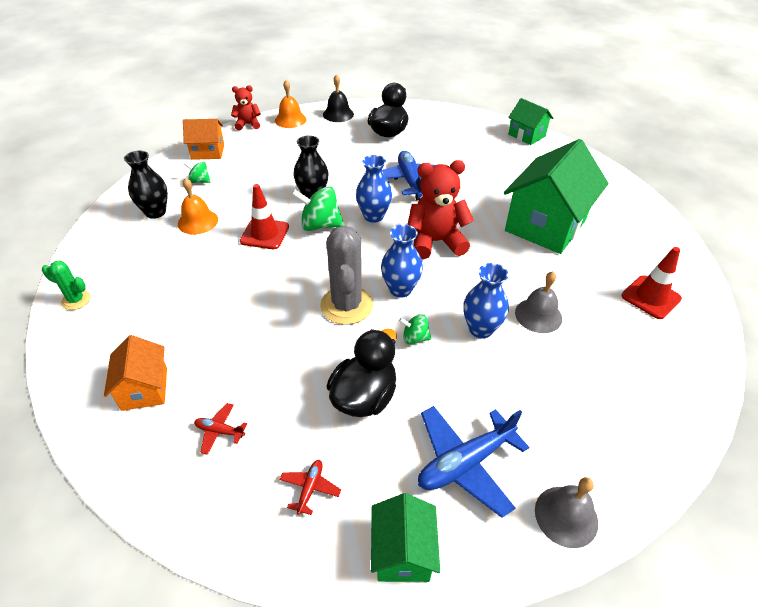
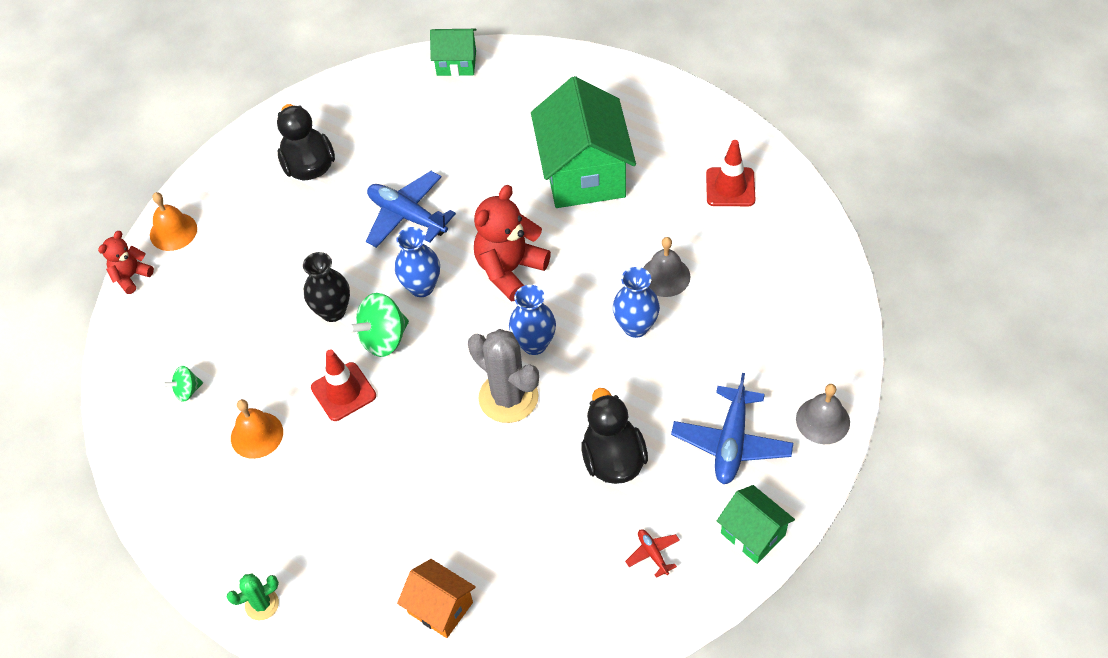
camera: 40 degrees left, 10 degrees up
(155, 212) = (196, 462): black vase -> none
(208, 152) = (139, 349): orange house -> none
(219, 431) = (542, 579): red plane -> none
(338, 114) = (219, 181): black bell -> none
(415, 338) = (595, 378): green spinning top -> none

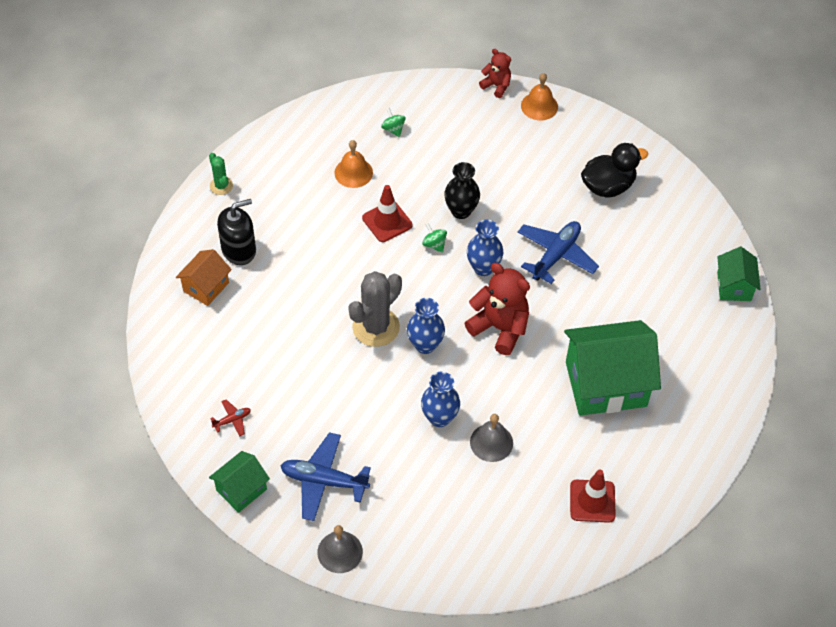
camera: 85 degrees right, 0 degrees up
(378, 570) = (239, 250): none -> black soap dispenser
(383, 338) = (434, 244): green spinning top -> green spinning top, size x0.55
(613, 459) = (315, 396): black duck -> none

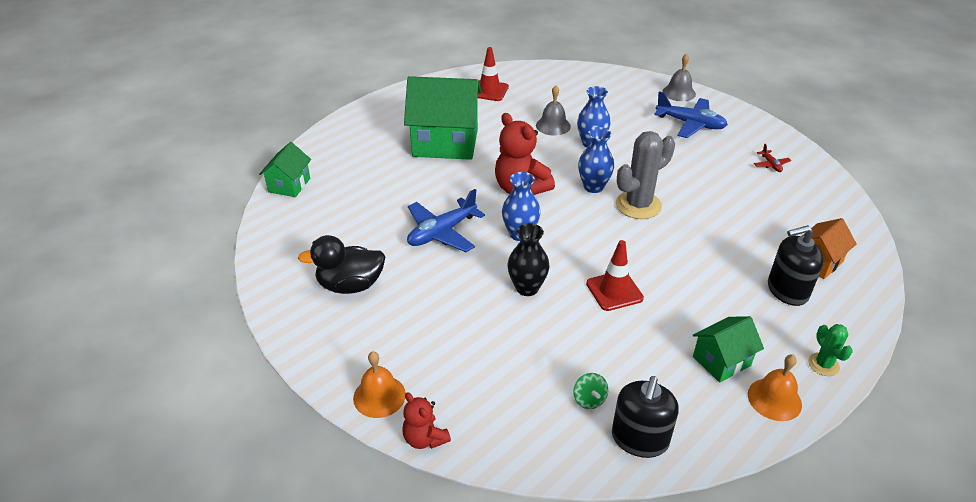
camera: 165 degrees left, 15 degrees down
(232, 420) = (771, 165): red plane -> red plane turned 90 degrees counterclockwise
(241, 490) = (756, 128): green house -> green house (721, 361)
(353, 172) = (649, 352): orange bell -> orange bell (774, 399)
(355, 110) = (639, 439): none -> black soap dispenser
(434, 244) = (565, 261): green spinning top -> none

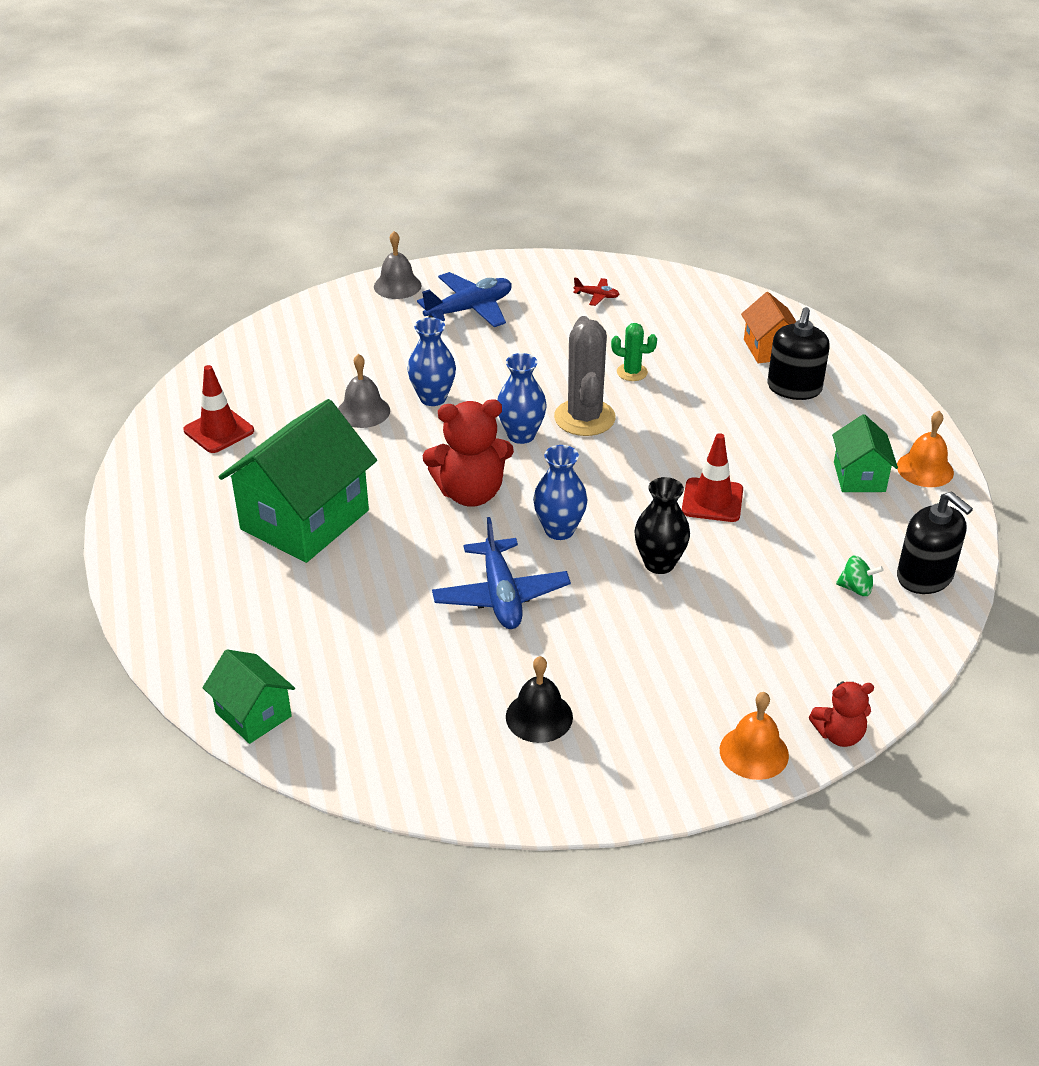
camera: 60 degrees left, 0 degrees up
(350, 285) = (539, 716): black duck -> black bell
(823, 364) = (902, 419): green cactus -> green cactus (632, 372)

